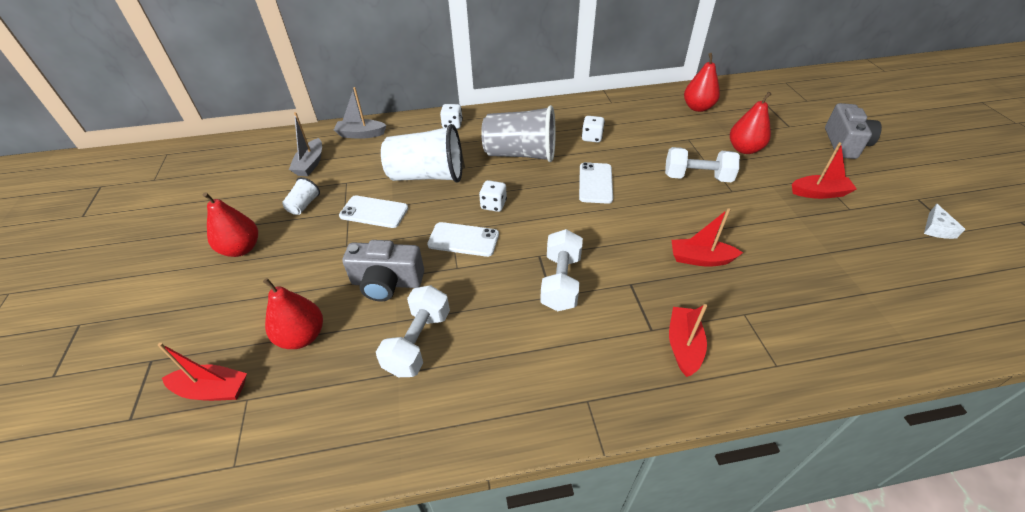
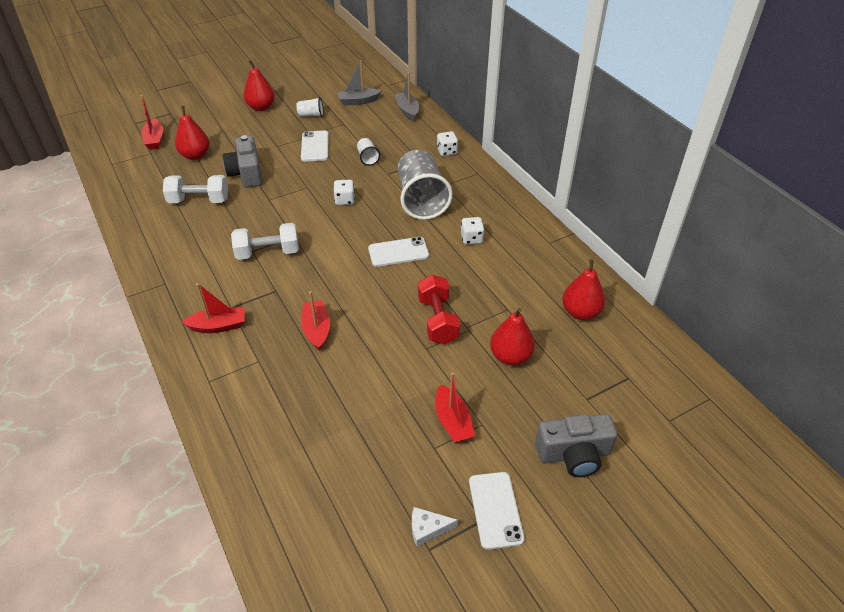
camera: 70 degrees right, 0 degrees up
(427, 176) = (367, 158): white cup -> white cup, size x0.44
(463, 239) = (299, 195): white phone -> white phone (495, 510)
(697, 177) = (437, 320): white dumbbell -> red dumbbell

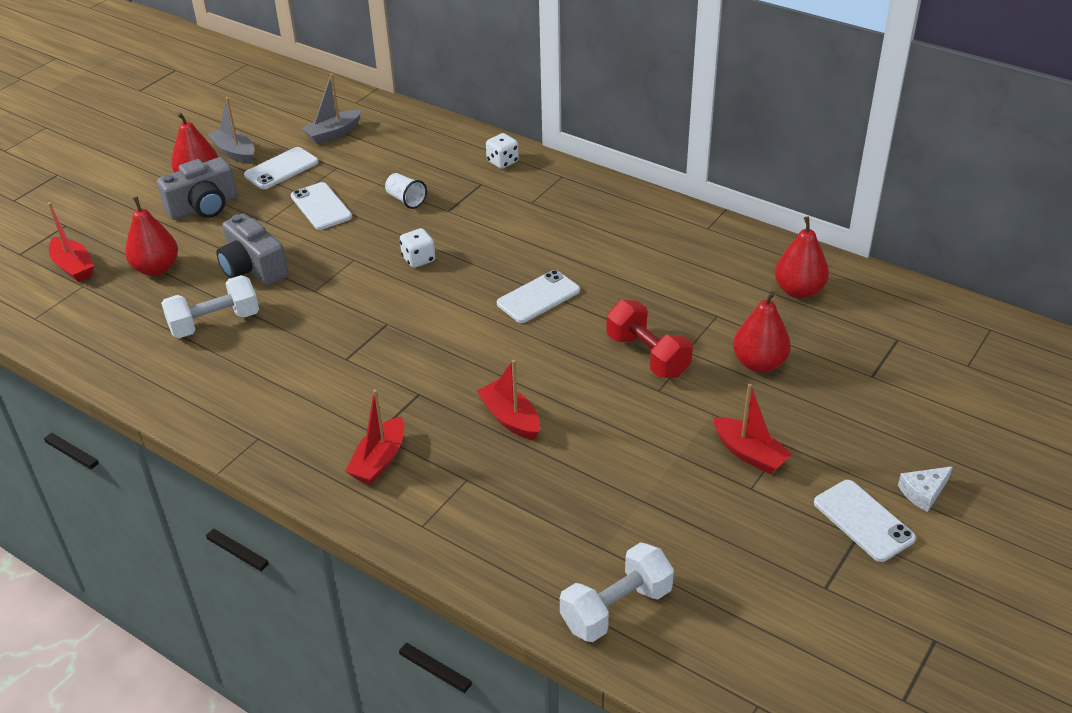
camera: 25 degrees left, 5 degrees down
(218, 326) = (379, 460): red boat -> red boat turned 150 degrees clockwise
(268, 252) = (369, 354): white dumbbell -> white dumbbell (616, 608)
(311, 115) = (281, 169): white cup -> white phone
(407, 110) = (410, 127): grey boat -> grey boat (235, 152)
(421, 200) = (517, 228): grey cup -> none
(427, 529) = (808, 569): white cheese -> white cheese (923, 492)
(471, 239) = (614, 253): white dice -> none
(573, 454) = (900, 435): grey camera -> grey camera (204, 207)

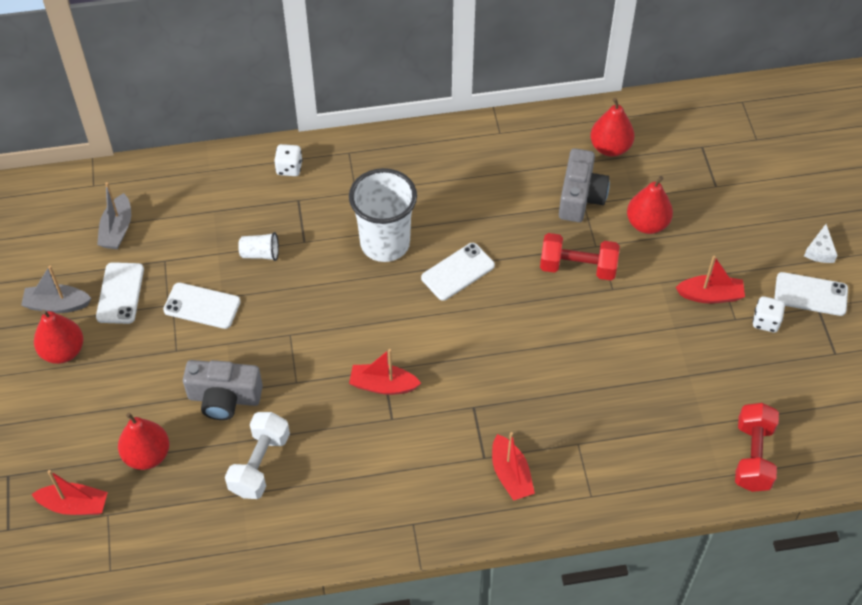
camera: 45 degrees left, 15 degrees up
(204, 207) = (105, 374): grey camera -> grey camera (580, 197)
(418, 259) = (337, 300): white dice -> white dice (766, 321)
(506, 246) = (385, 243): none -> white cup
(510, 418) = (551, 379): red boat -> red boat (383, 385)
(538, 297) = (457, 272): white phone -> white phone turned 45 degrees clockwise
(616, 608) = (752, 456): white dumbbell -> red dumbbell

